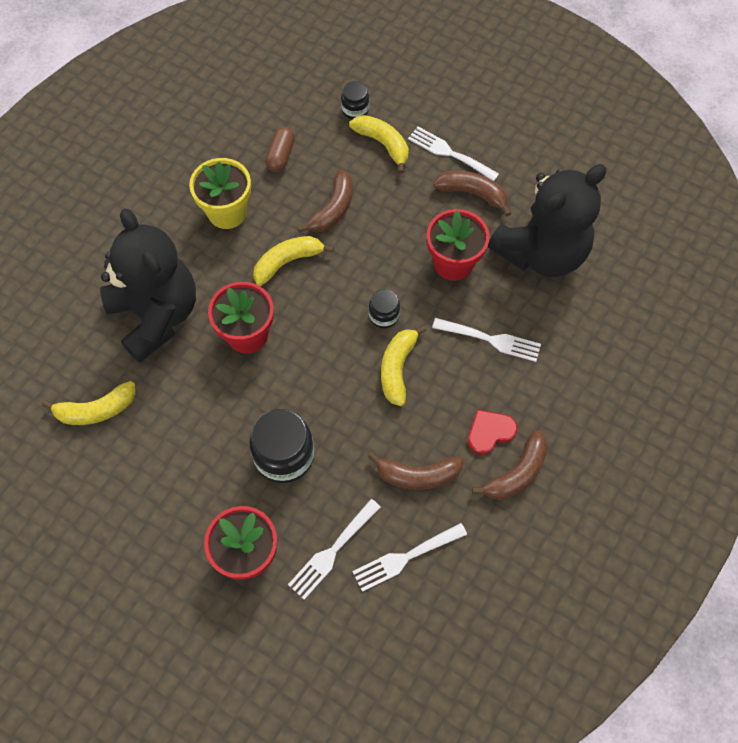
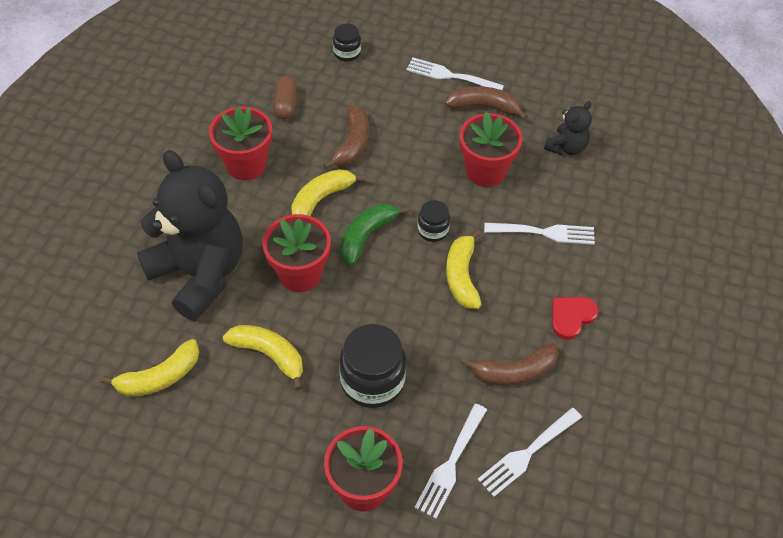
camera: 15 degrees left, 10 degrees down
(227, 212) = (246, 164): yellow flower pot -> red flower pot
(319, 309) = (366, 236): none -> green banana
(383, 144) = (384, 78): yellow banana -> yellow banana (269, 355)
(516, 473) = (610, 350): brown banana -> none
(541, 253) = (566, 147): black teddy bear -> black teddy bear, size x0.45

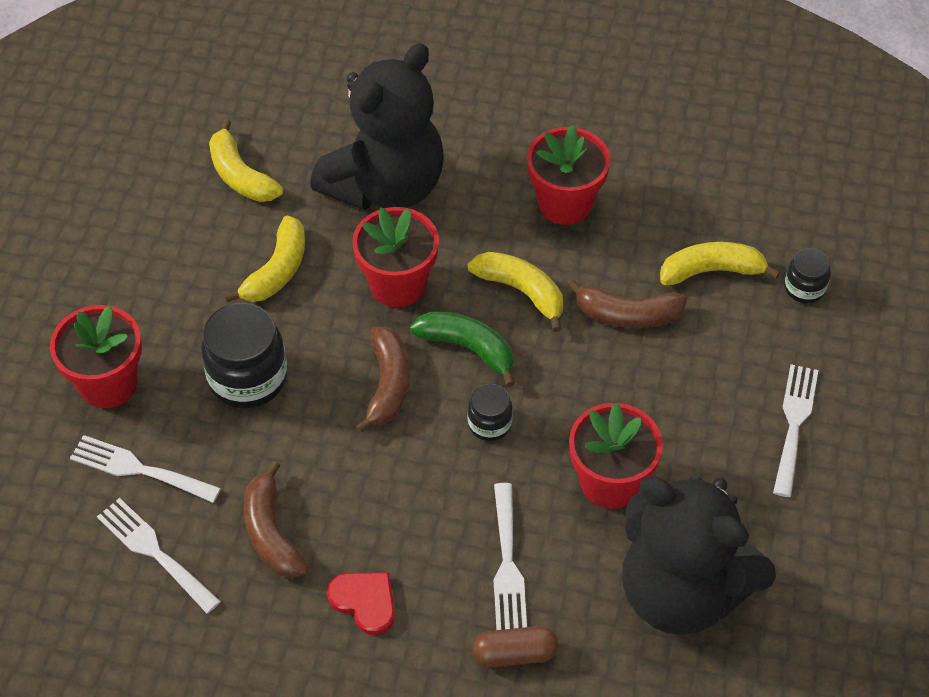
camera: 85 degrees right, 0 degrees up
(285, 105) = (682, 230): brown capsule -> brown capsule (515, 653)
(462, 276) = (417, 463): yellow banana -> yellow banana (711, 271)
(484, 107) = (739, 473): brown banana -> brown banana (388, 385)
(566, 147) = (681, 591): black teddy bear -> black teddy bear, size x2.24

